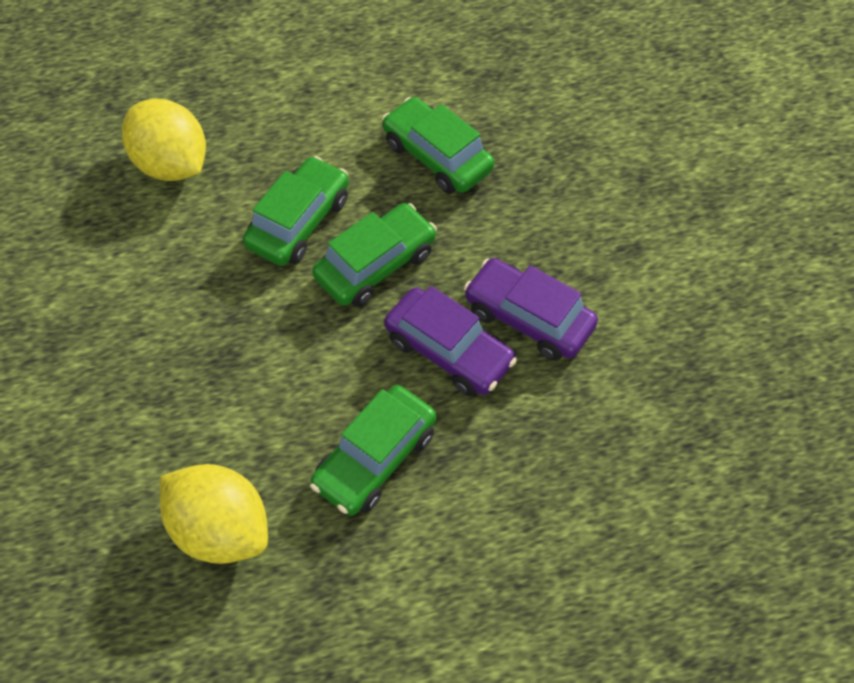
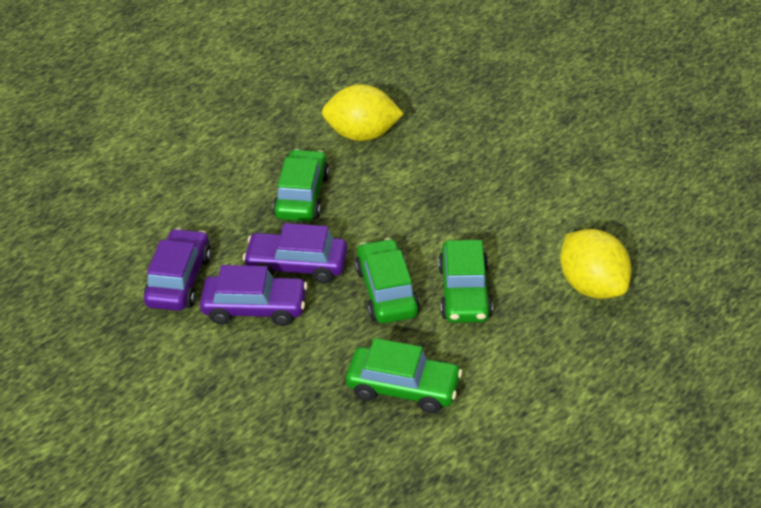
camera: 150 degrees right, 15 degrees down
(171, 164) = (591, 285): yellow lemon -> yellow lemon turned 45 degrees clockwise
(375, 264) = (386, 291): green car -> green car turned 150 degrees clockwise
(596, 404) = (179, 280): none -> purple car

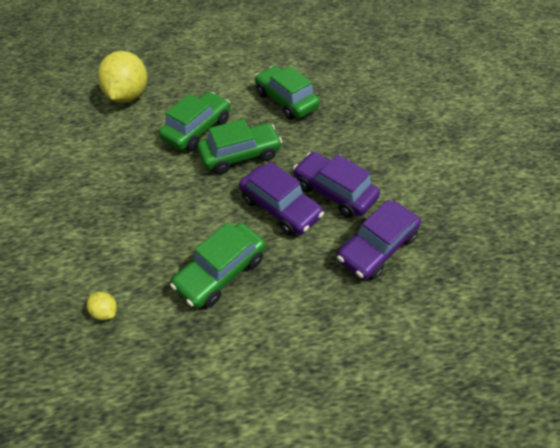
camera: 145 degrees left, 10 degrees up
(362, 135) = (106, 311): yellow lemon -> yellow lemon, size x0.41
(386, 291) = (240, 155): green car -> green car turned 135 degrees counterclockwise

